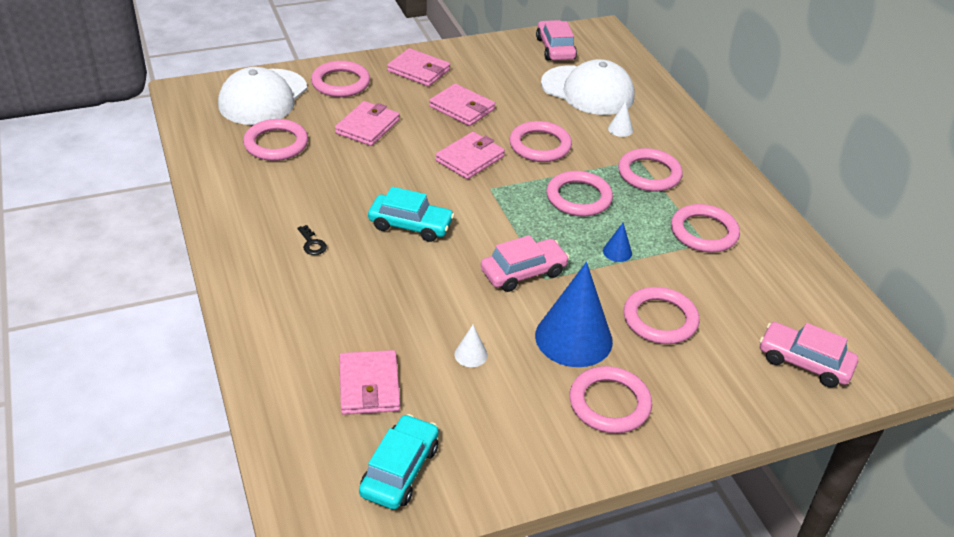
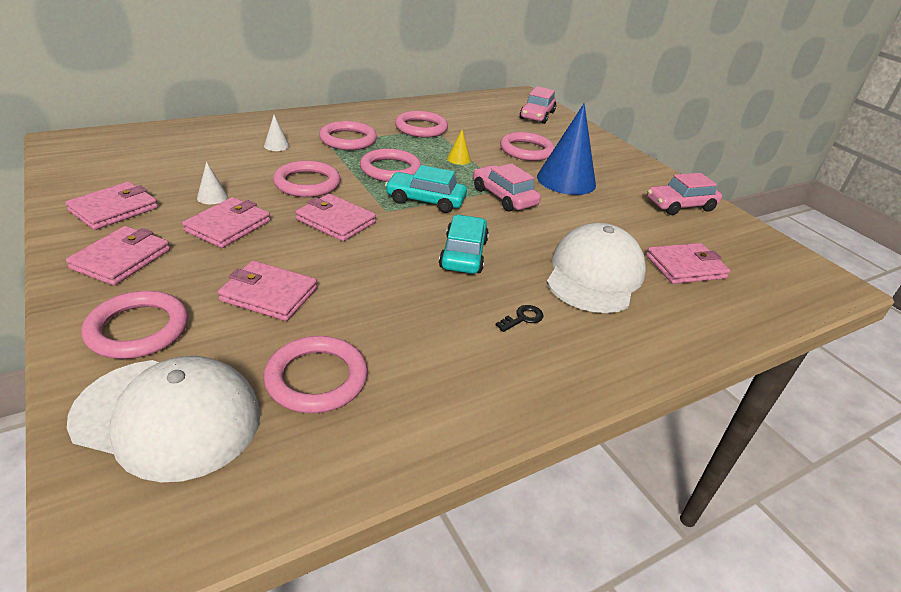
camera: 100 degrees left, 5 degrees down
(400, 470) = (748, 249): turquoise car -> turquoise car (425, 200)
(470, 355) = (614, 221): white cone -> white cone (212, 197)
(486, 61) = (114, 209): none -> pink wallet
(555, 49) = (98, 167): pink car -> pink car (680, 205)
(587, 91) = (201, 155): white cap -> white cap (594, 275)
(609, 403) = (618, 172): pink ring -> none
(617, 252) = (458, 159): blue cone -> yellow cone

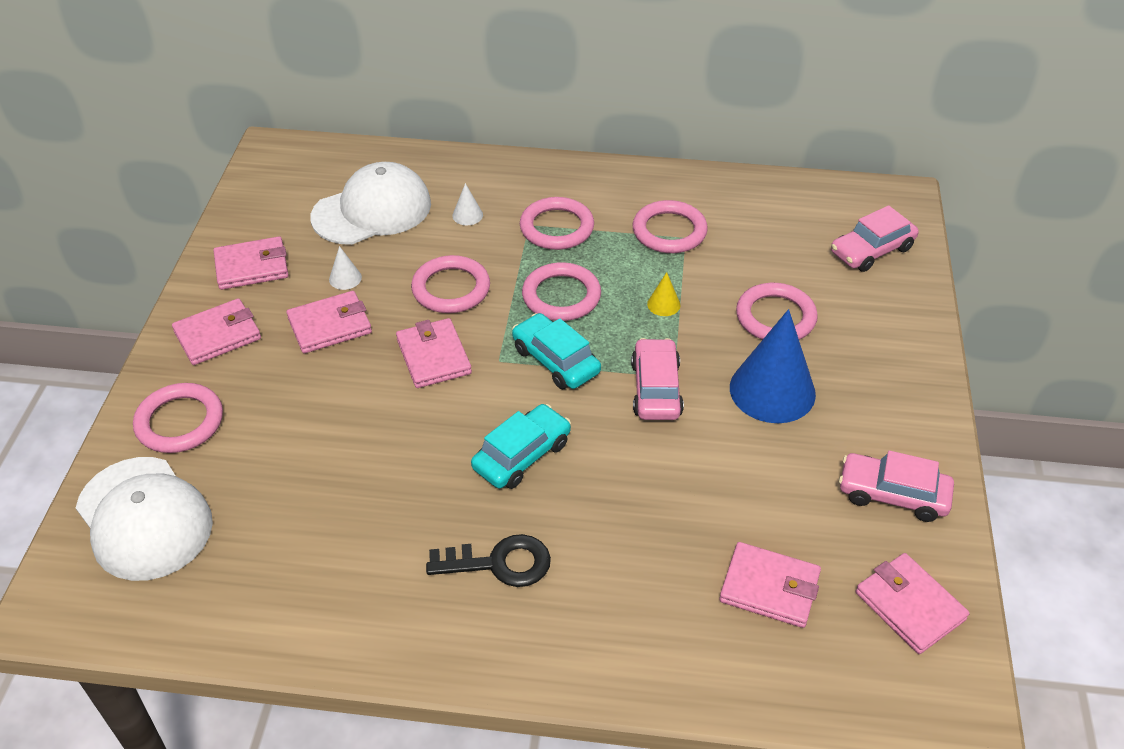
camera: 40 degrees right, 10 degrees up
(269, 294) = (300, 428): pink wallet -> pink wallet (909, 606)
(316, 378) = (266, 537): pink ring -> none
(523, 318) = (499, 563): black key -> black key, size x1.96
(594, 275) = (639, 547): white cap -> white cap (372, 210)

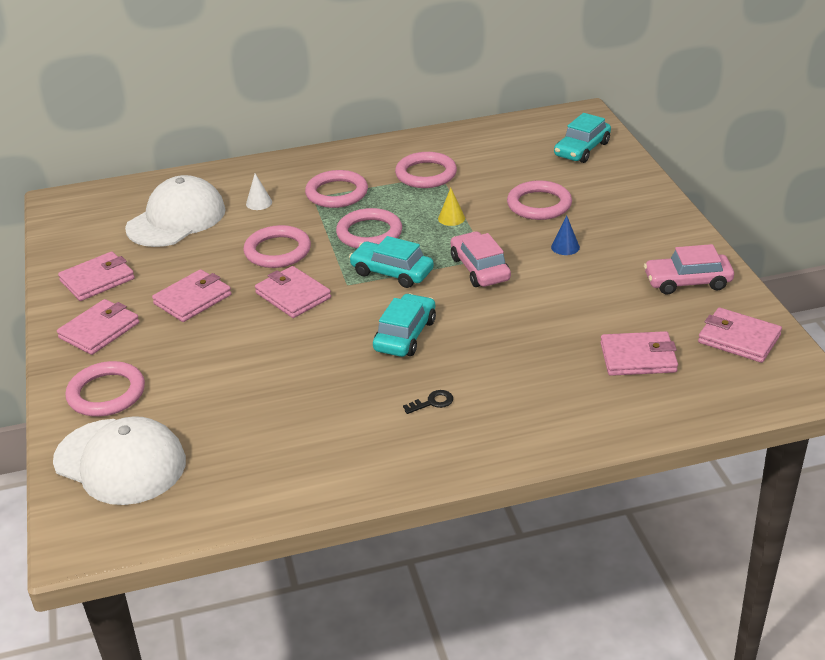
camera: 20 degrees left, 10 degrees down
(345, 278) = (184, 267): white cone -> none
(499, 563) = (432, 402): black key -> black key, size x0.51
(772, 390) = (565, 247): blue cone -> blue cone, size x0.42
(871, 250) = (582, 149): pink car -> turquoise car

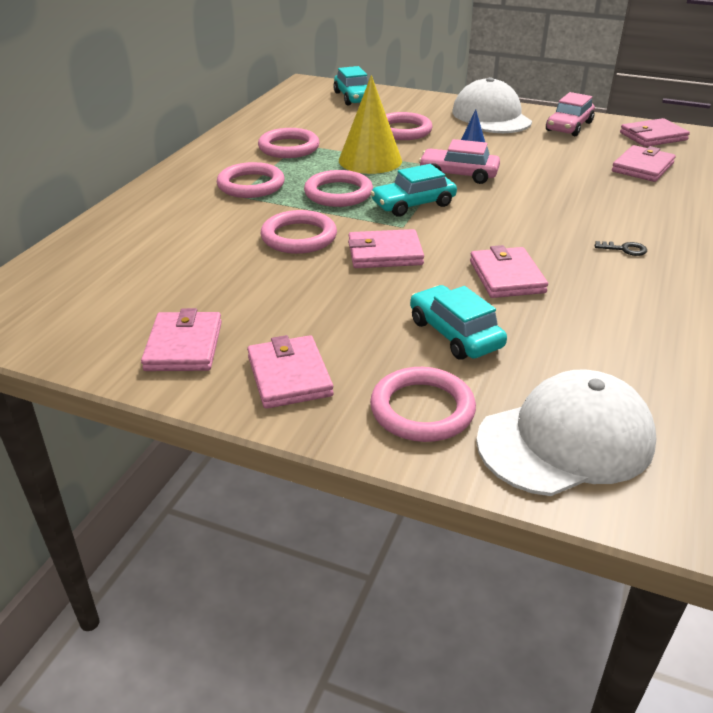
camera: 55 degrees left, 0 degrees up
(176, 219) = (149, 265): white cap -> white cap (491, 117)
(193, 299) = (314, 303): pink wallet -> pink wallet (506, 277)
(259, 203) = (200, 219): white cone -> none
(405, 335) = (514, 229): turquoise car -> turquoise car (455, 334)
(432, 402) = (625, 249): black key -> black key turned 90 degrees clockwise
(451, 218) = (370, 160): yellow cone -> yellow cone, size x2.40

